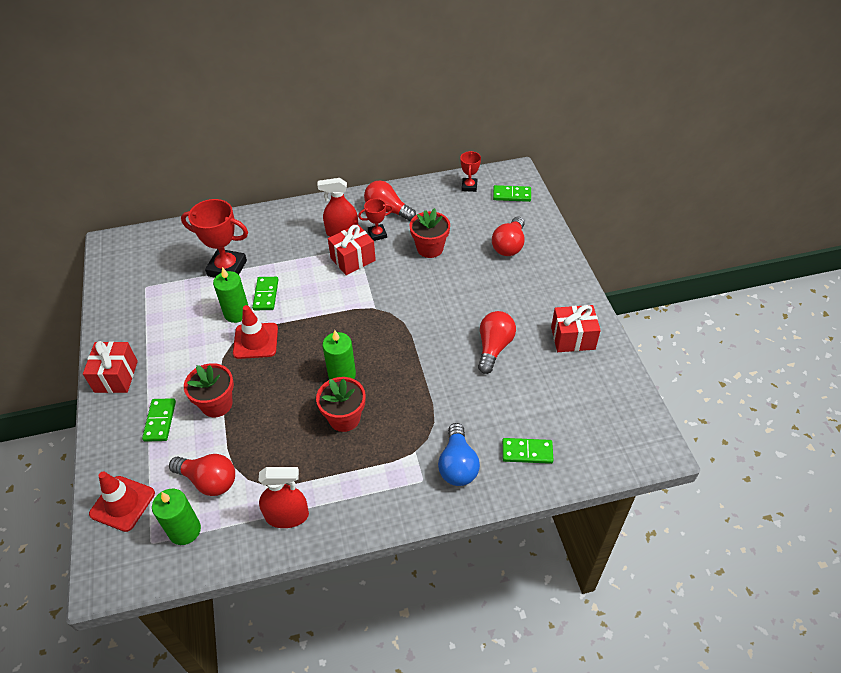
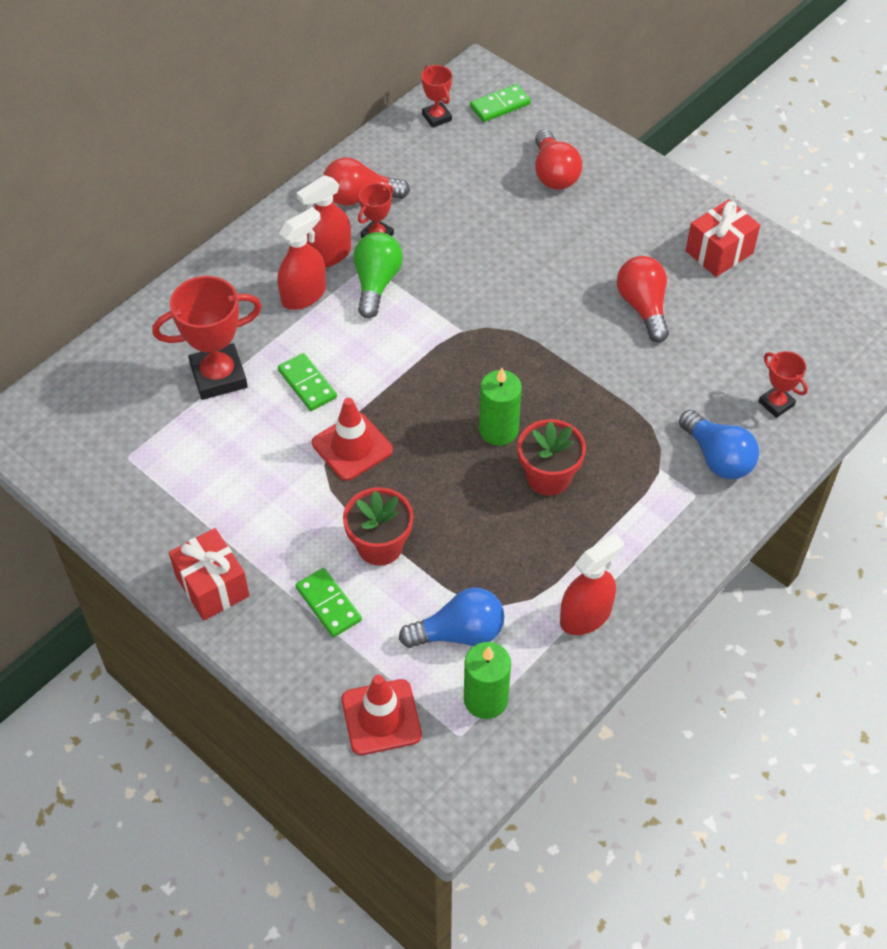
camera: 35 degrees left, 5 degrees up
(209, 481) = (459, 633): red light bulb -> blue light bulb
(237, 313) = (292, 426): green candle -> none
(309, 247) = (303, 295): none -> red spray bottle
(353, 259) = (376, 283): red gift -> green light bulb
(430, 248) = (461, 223): red flower pot -> none
(527, 452) = (776, 403): green domino -> red trophy

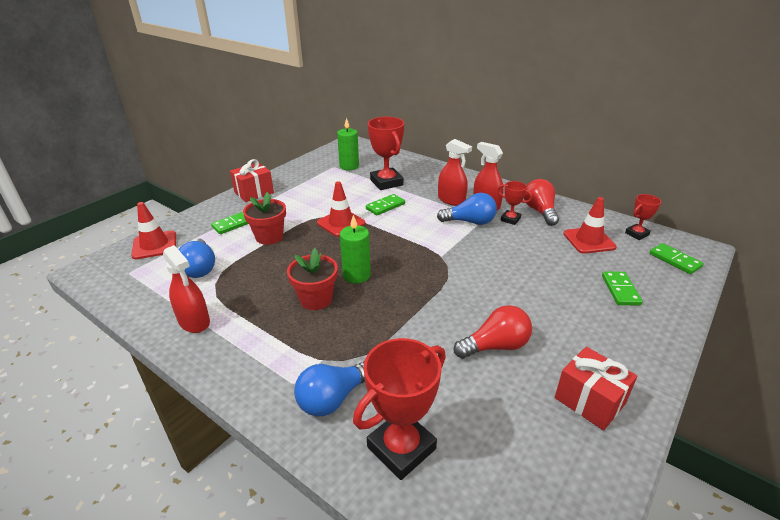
camera: 85 degrees right, 20 degrees down
(376, 283) = (470, 222): green light bulb -> blue light bulb
(445, 168) = (589, 240): none -> red traffic cone
(485, 699) = (148, 281): green candle -> green candle (349, 166)
(554, 173) = (620, 290): red light bulb -> green domino
(776, 403) = (401, 448): red trophy -> red trophy, size x1.86

